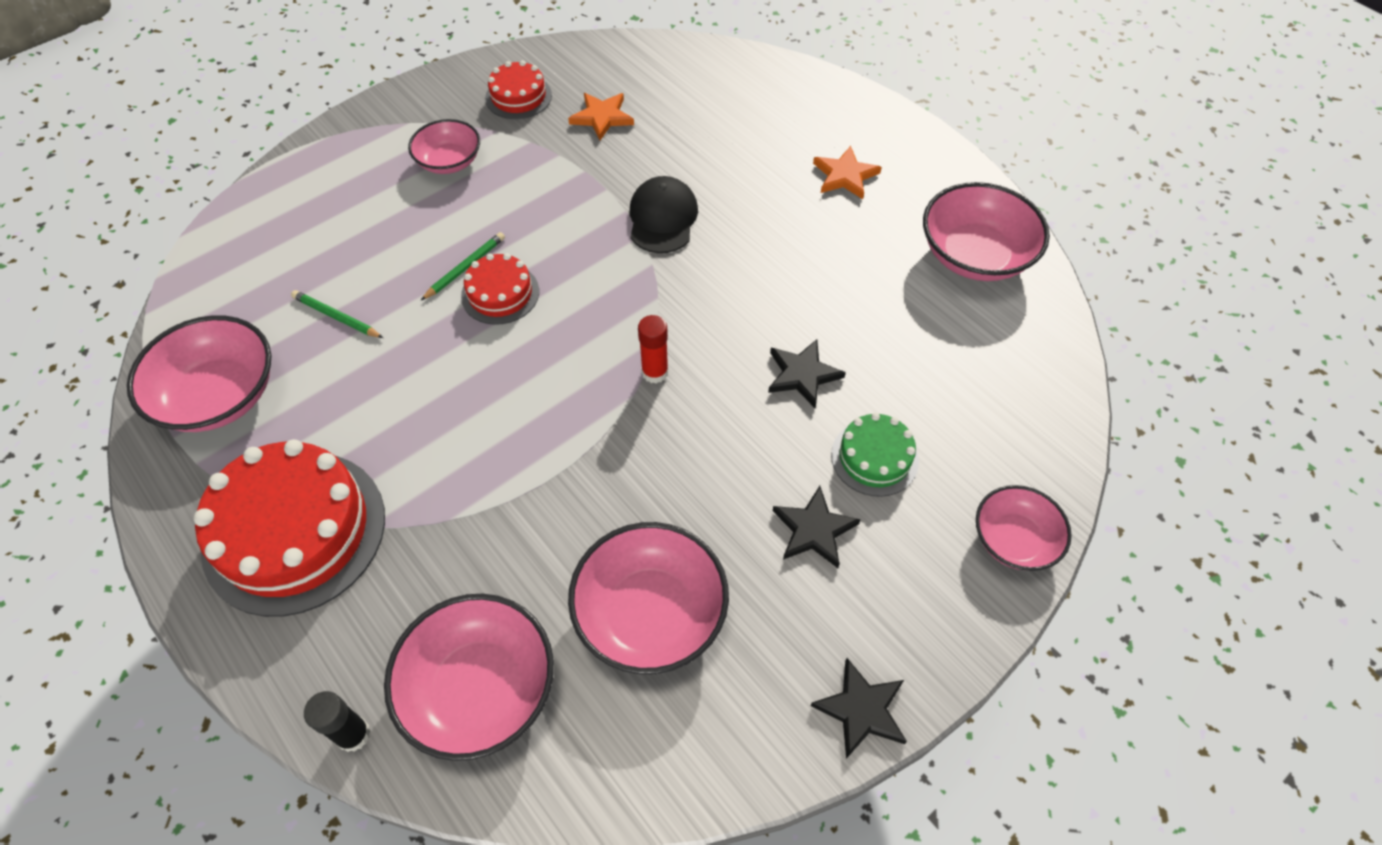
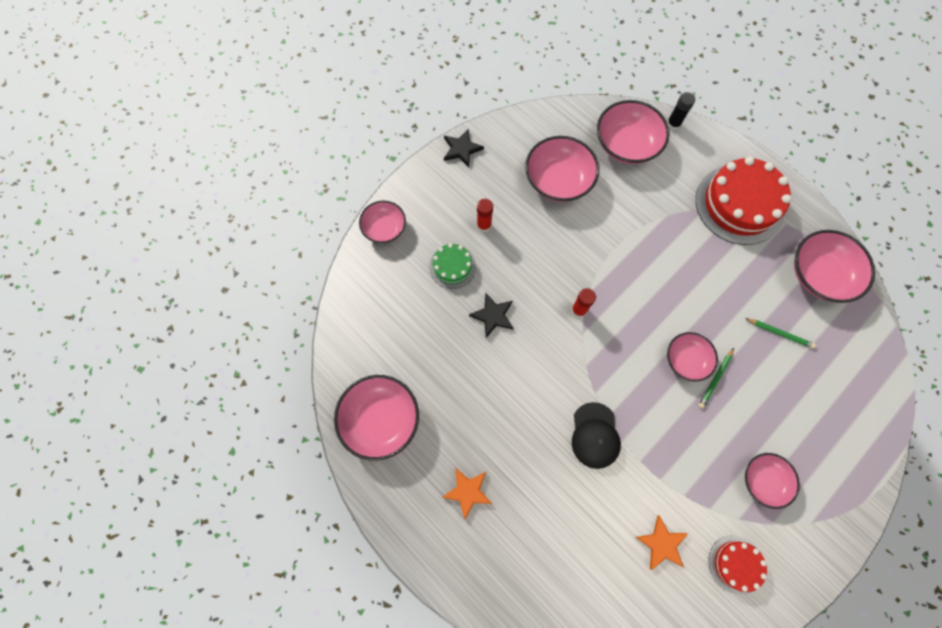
camera: 175 degrees right, 15 degrees up
(500, 293) = (686, 360): red cake -> pink bowl
(814, 529) = (484, 225): black star -> red glue stick

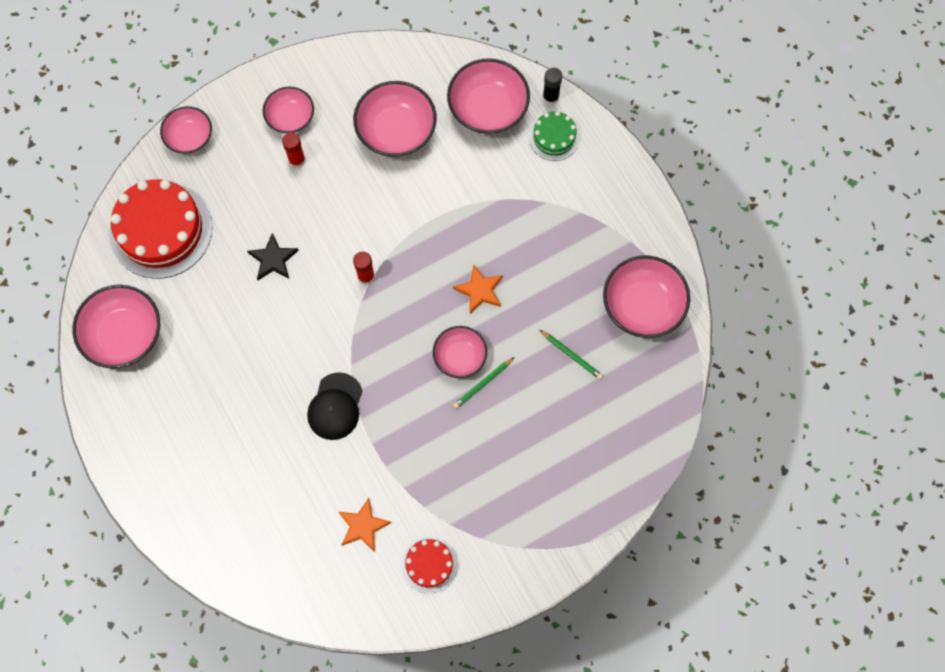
camera: 15 degrees right, 0 degrees up
(452, 267) = (248, 197): green cake -> green cake (554, 137)
(461, 149) = (302, 69): black star -> none
(468, 491) = (188, 426): orange star -> orange star (480, 290)
(739, 204) = (588, 207): red cake -> red cake (161, 230)
(763, 480) = (490, 495): pink bowl -> pink bowl (290, 117)

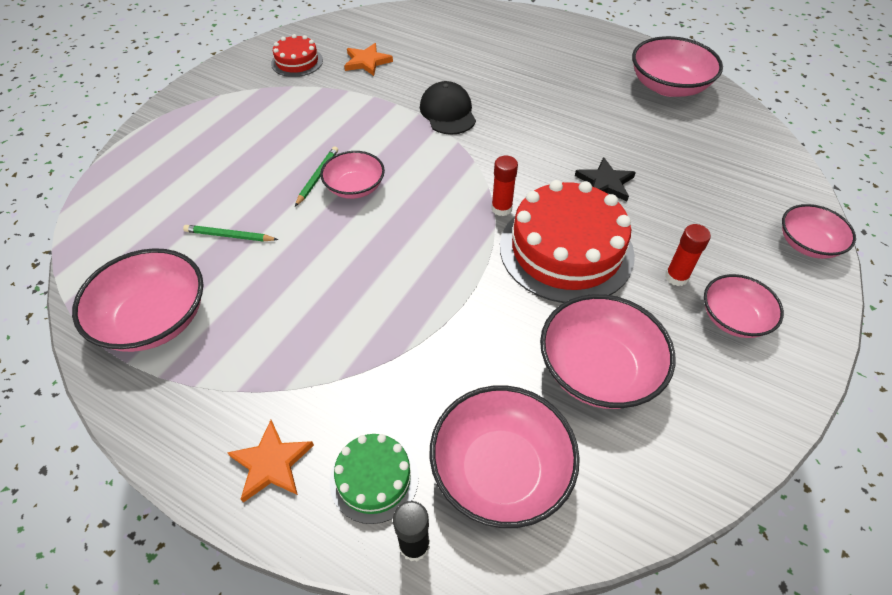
camera: 150 degrees right, 20 degrees down
(161, 230) = (730, 159): red cake -> red cake (566, 250)
(480, 290) = (369, 248): orange star -> orange star (271, 463)

